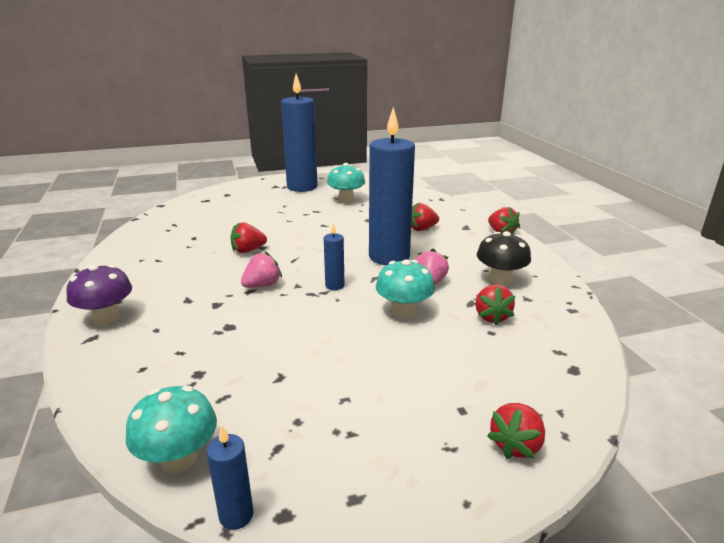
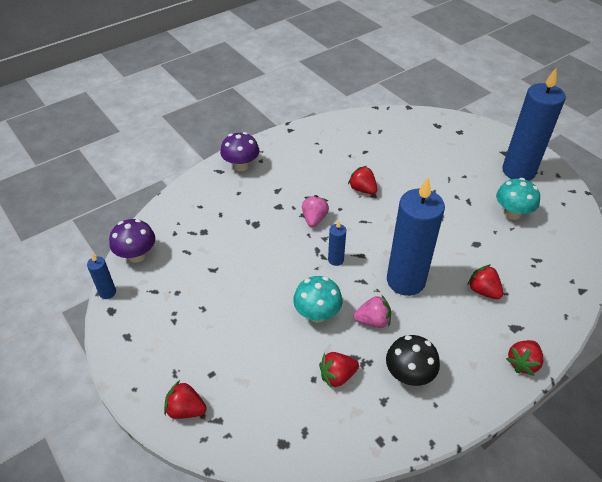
camera: 70 degrees right, 20 degrees up
(179, 459) = (137, 255): turquoise mushroom -> purple mushroom
(262, 285) = (314, 219): pink strawberry -> pink strawberry turned 105 degrees counterclockwise

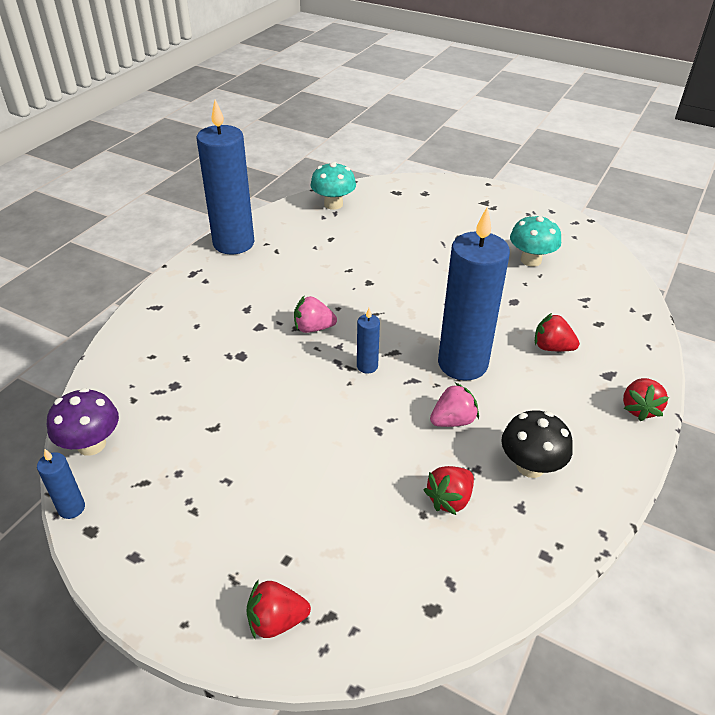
camera: 25 degrees left, 5 degrees down
(241, 166) = (182, 293): purple mushroom -> none
(314, 219) = (313, 328): pink strawberry -> pink strawberry turned 75 degrees counterclockwise
(317, 314) = (381, 435): turquoise mushroom -> turquoise mushroom (333, 204)
(362, 189) = (352, 280): red strawberry -> none
(518, 171) = (510, 217): blue candle -> blue candle (233, 243)

